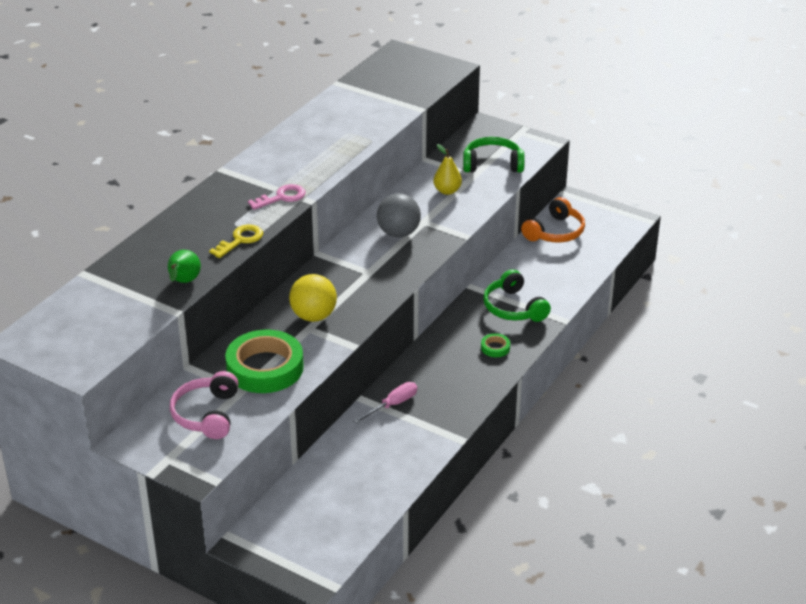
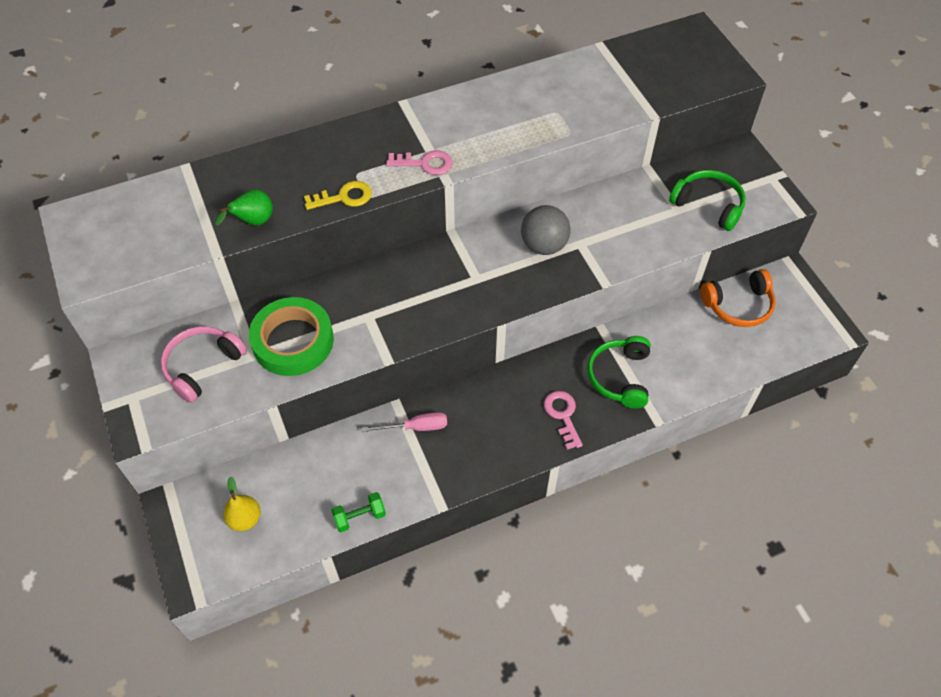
camera: 35 degrees right, 20 degrees up
(313, 316) = (384, 304): yellow ball -> none
(406, 475) = (360, 517): none -> green dumbbell
(447, 191) = (634, 217): yellow pear -> yellow pear (245, 519)
(495, 348) = (563, 415): green tape -> pink key

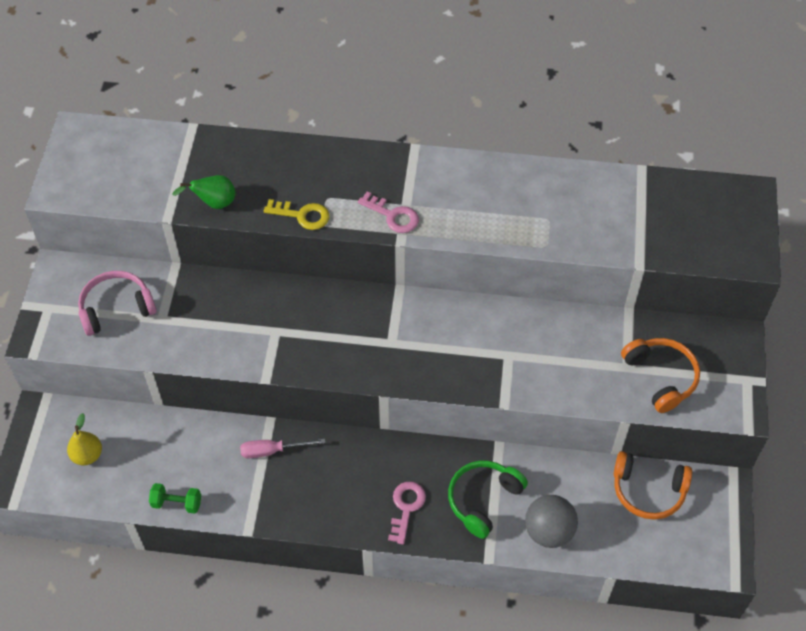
camera: 30 degrees right, 0 degrees up
(293, 341) = (200, 322): green tape -> none
(416, 427) = (272, 450): pink screwdriver -> pink screwdriver turned 150 degrees clockwise
(544, 245) = (473, 341): grey ball -> grey ball (548, 531)
(708, 205) = (661, 377): green headphones -> orange headphones

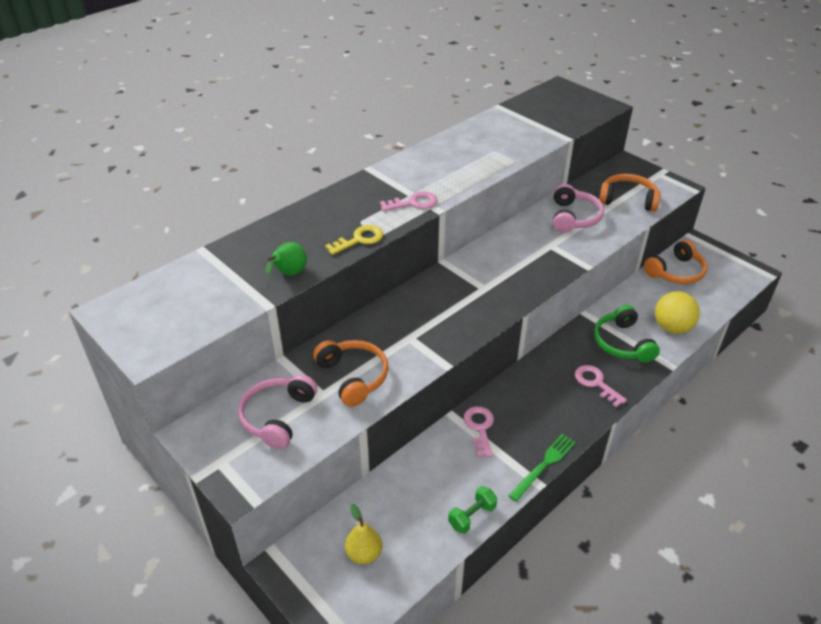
camera: 50 degrees left, 15 degrees down
(197, 325) = (353, 377): none -> orange headphones
(271, 522) = (544, 465): none -> green fork
(272, 450) = (479, 428): pink screwdriver -> pink key
(548, 531) = (672, 327): grey ball -> yellow ball
(576, 348) = (574, 217): none -> pink headphones

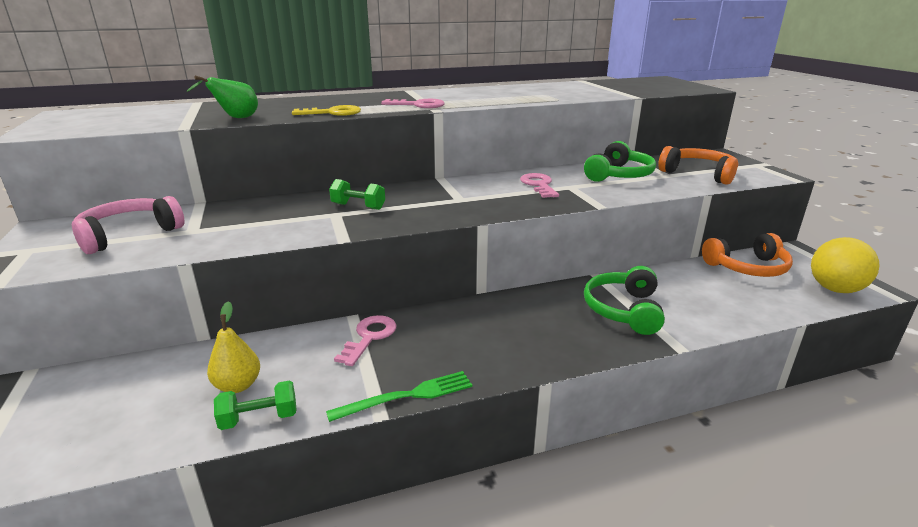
camera: 25 degrees right, 15 degrees down
(353, 377) = (240, 226): orange headphones -> none
(364, 554) = (99, 410): yellow pear -> yellow pear (238, 385)
(417, 322) = (358, 206): none -> green dumbbell
(574, 217) = (619, 175): pink headphones -> green headphones
(596, 383) = (555, 337): pink key -> pink key (539, 185)
(672, 327) = (707, 312): yellow ball -> yellow ball (835, 289)

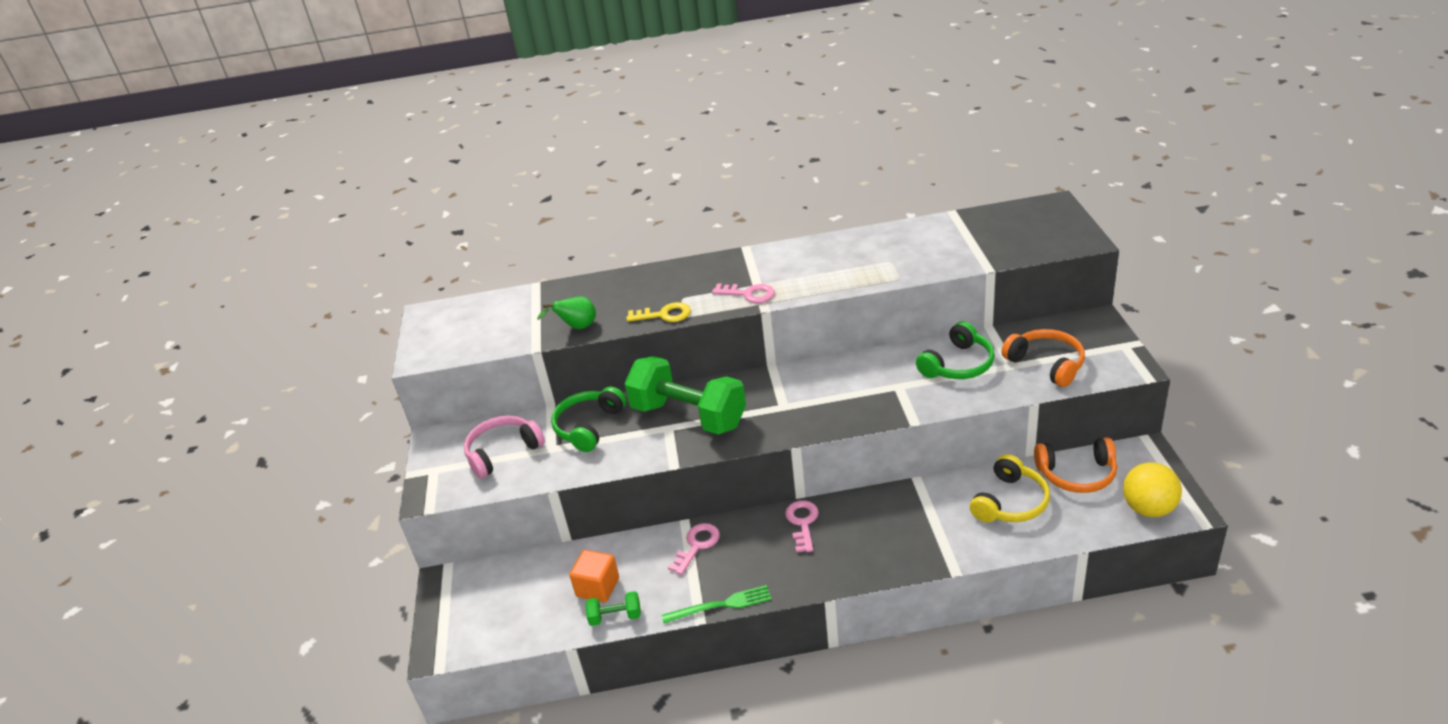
camera: 15 degrees right, 10 degrees up
(238, 385) = (598, 587): yellow pear -> orange cube
(358, 206) = (689, 416): green dumbbell -> green dumbbell, size x2.40
(539, 185) = (867, 382): pink key -> pink key (802, 523)
(623, 310) = (924, 526): green headphones -> green headphones (589, 426)
(699, 289) = (1010, 502): none -> yellow headphones

